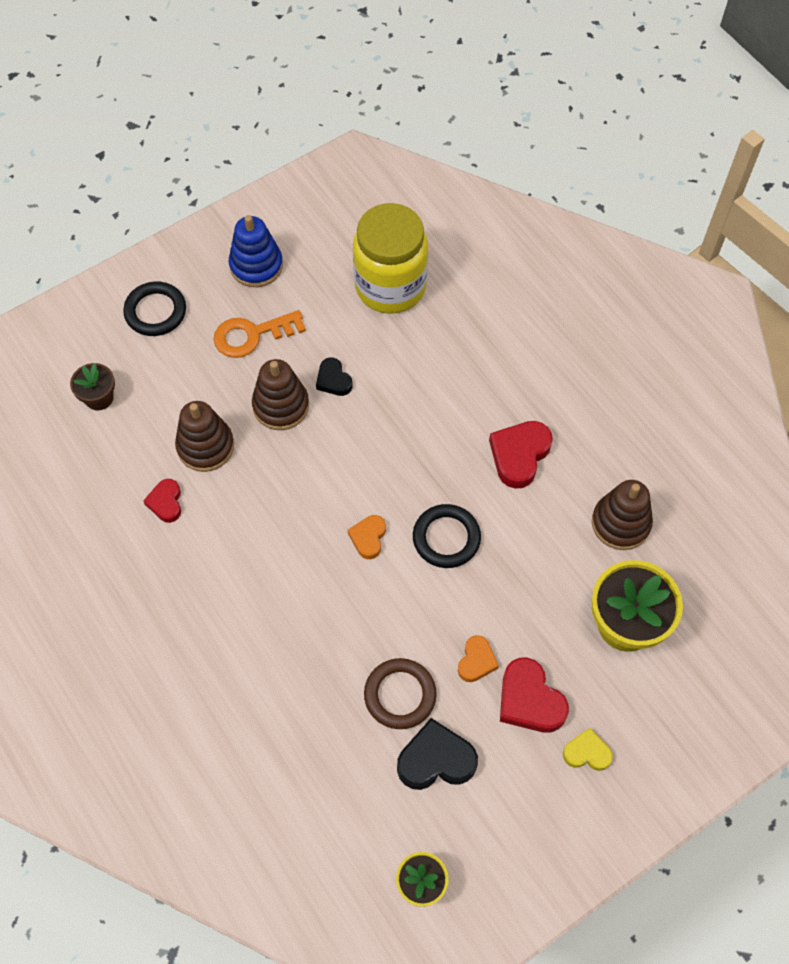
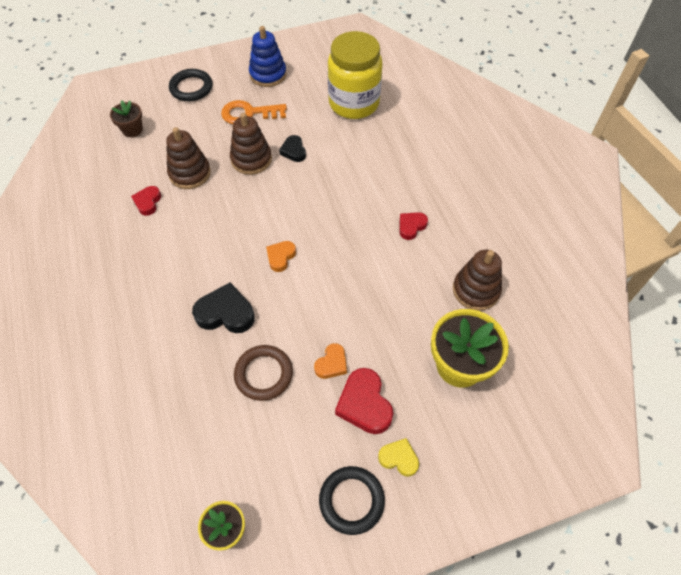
camera: 15 degrees right, 5 degrees down
(436, 759) = (274, 431): black heart -> black heart (225, 313)
(446, 538) = (338, 270): black ring -> black ring (351, 500)
(519, 455) = (411, 226): red heart -> red heart, size x0.60

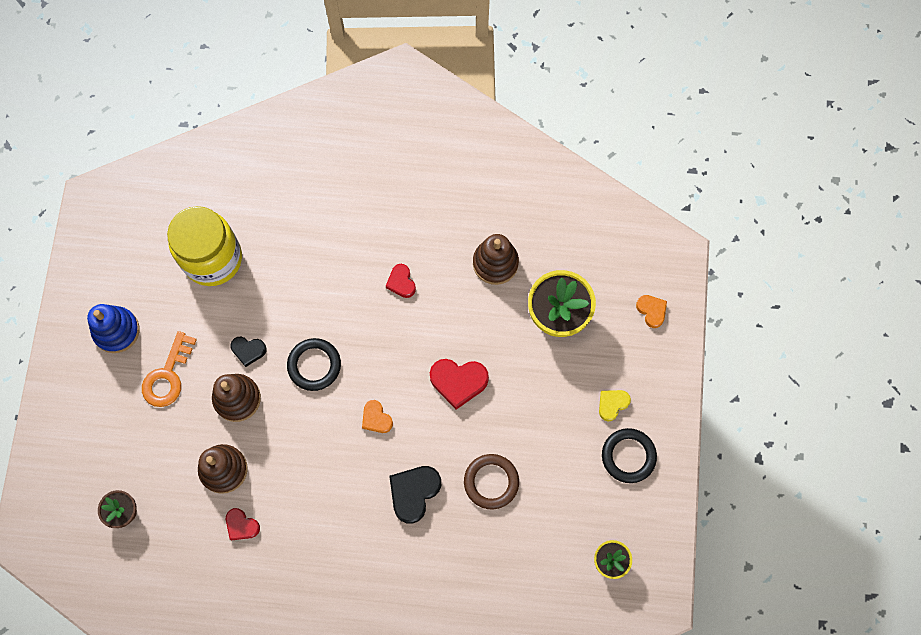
camera: 65 degrees left, 15 degrees up
(191, 88) = (91, 424): black ring -> black ring (314, 365)
(331, 364) = (508, 420): orange heart -> orange heart (651, 311)
(364, 404) = (556, 410): red heart -> red heart (458, 382)

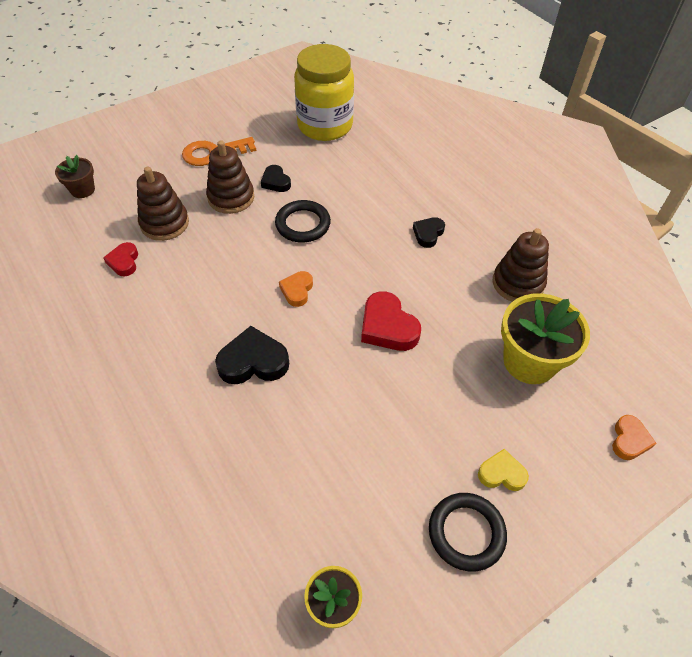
camera: 50 degrees right, 20 degrees down
(116, 331) = (222, 112): blue stacking toy -> none
(401, 282) = (428, 234): red heart -> black heart
(491, 482) = (319, 418): brown ring -> none

